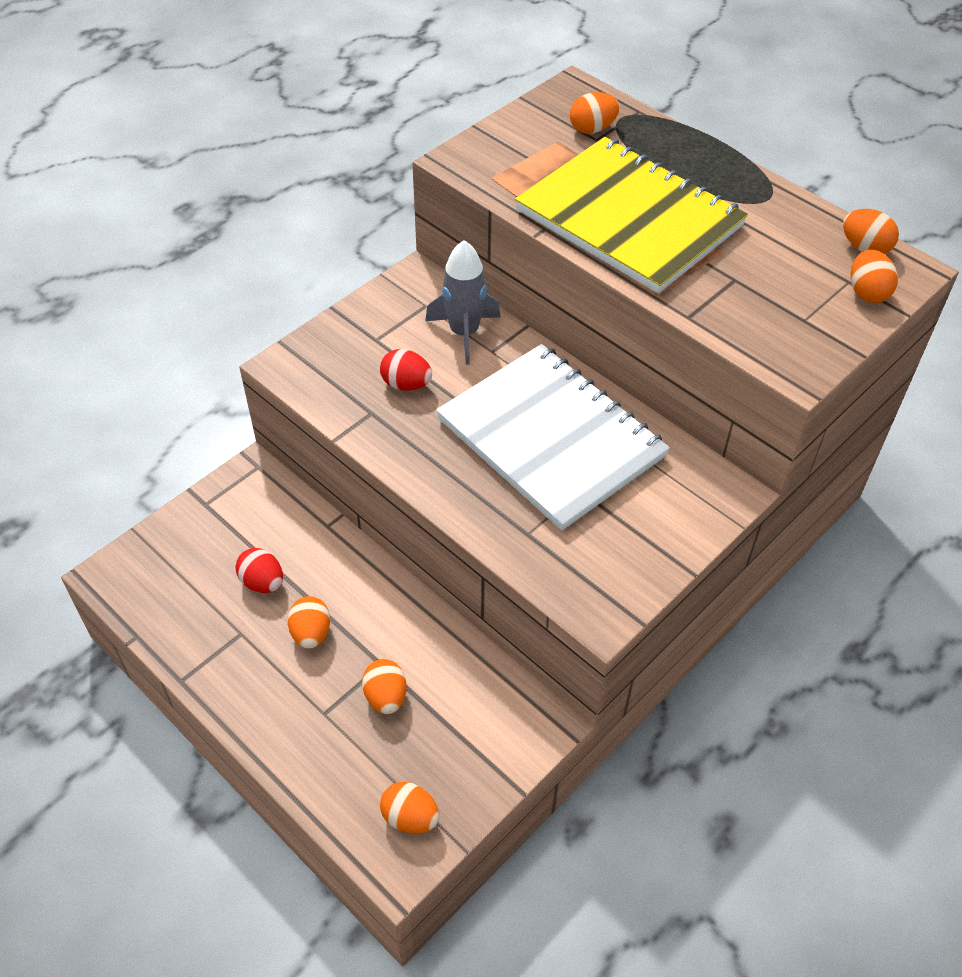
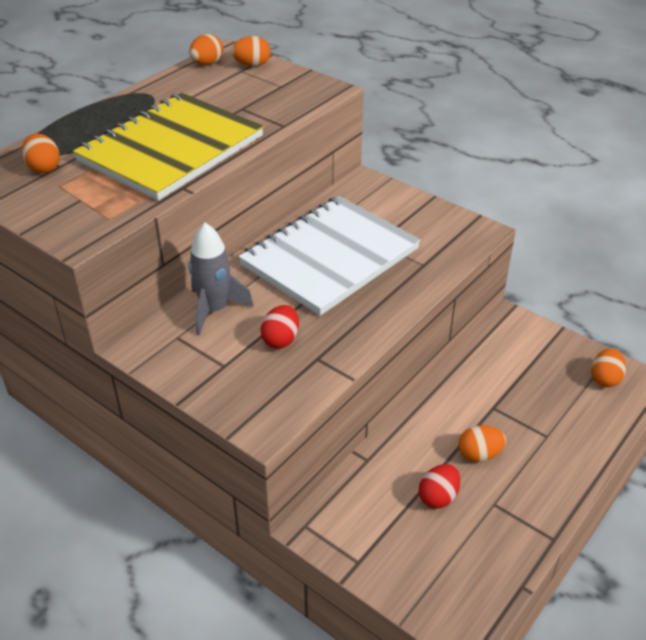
camera: 95 degrees left, 10 degrees down
(386, 696) = (519, 401): orange egg -> none

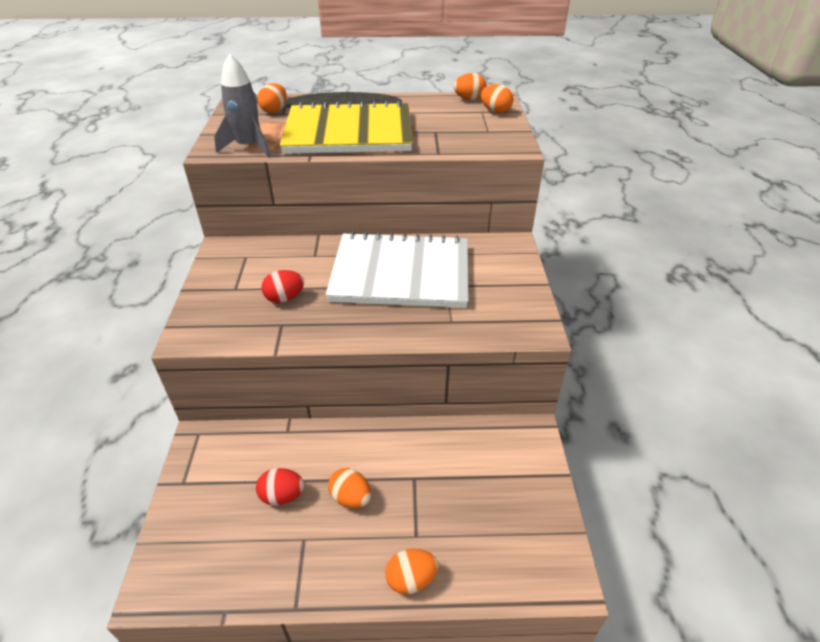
camera: 50 degrees right, 0 degrees up
(214, 310) = (287, 256): grey rocket -> grey rocket (248, 147)
(605, 379) = (536, 545): orange egg -> orange egg (411, 579)

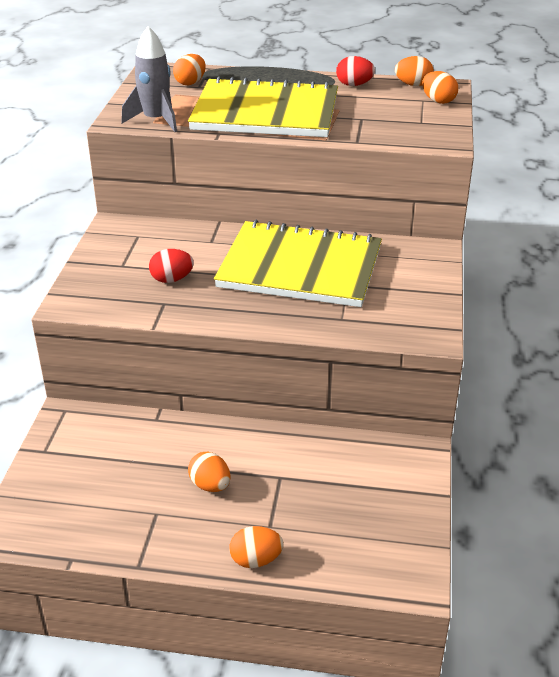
camera: 10 degrees right, 5 degrees down
(282, 496) = (141, 475): red egg -> red egg (354, 85)
(401, 273) = (300, 268): white notebook -> yellow notebook

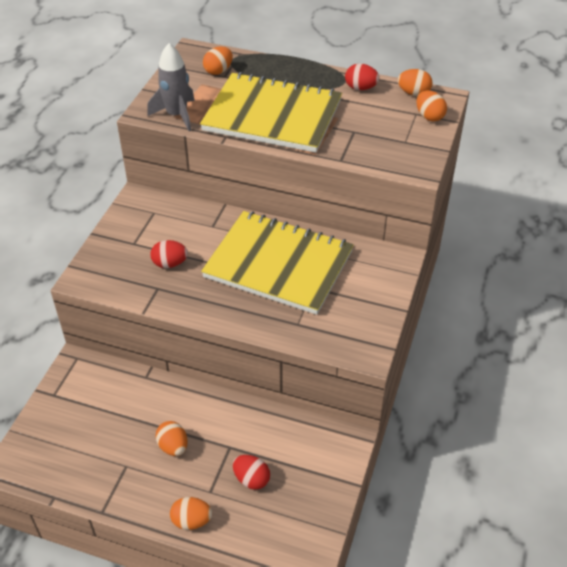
camera: 10 degrees right, 10 degrees up
(317, 506) = (251, 479): none -> red egg

